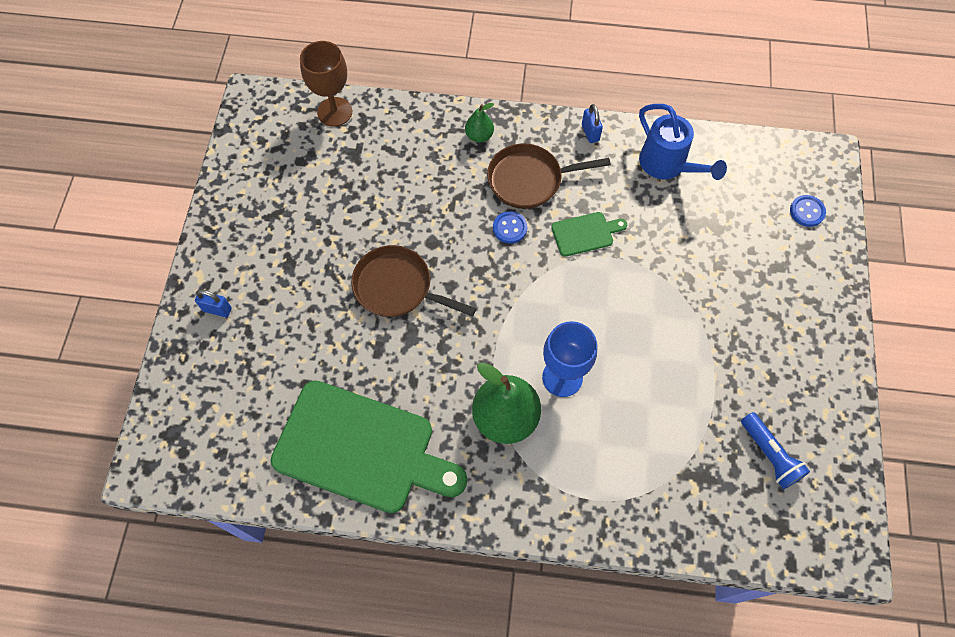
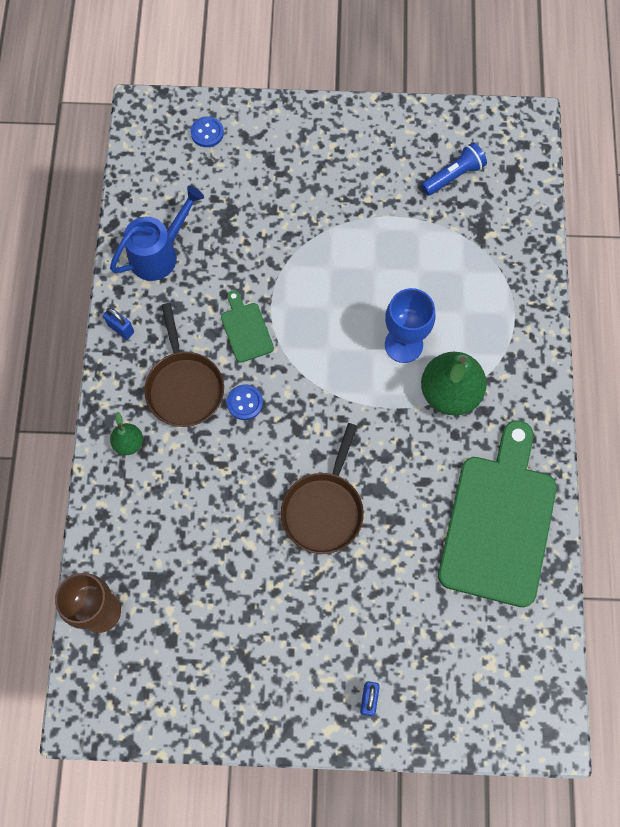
camera: 95 degrees left, 5 degrees up
(590, 133) = (121, 328): blue padlock -> blue padlock turned 60 degrees clockwise

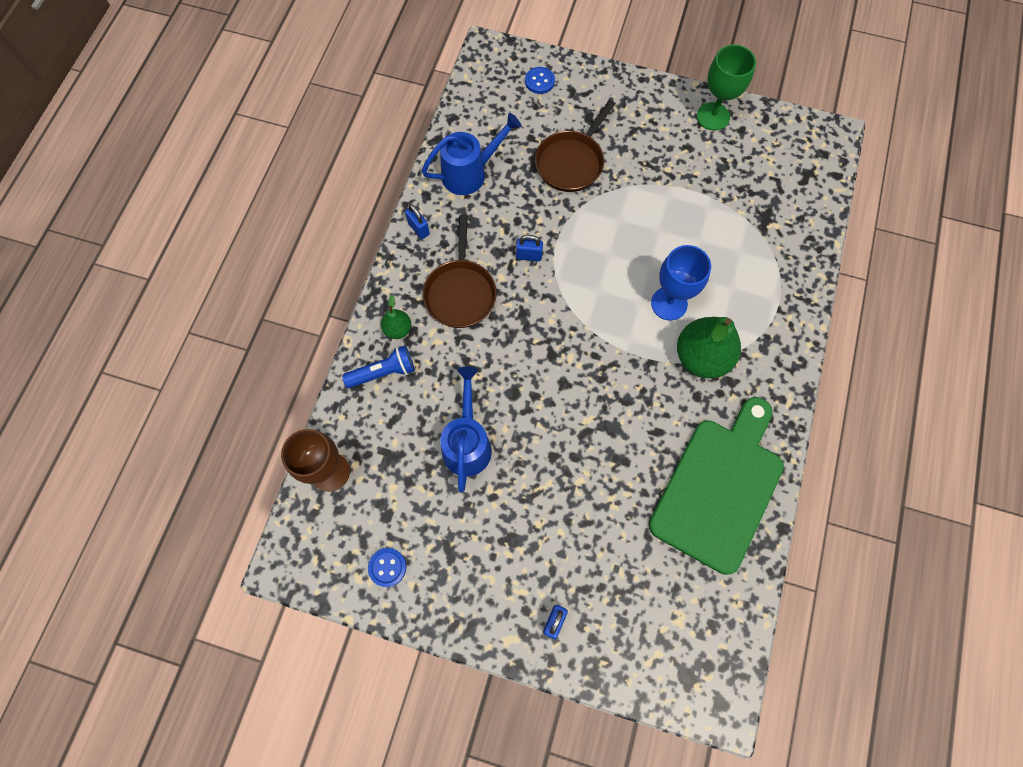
camera: 15 degrees right, 0 degrees up
(234, 543) = (467, 442): none -> blue watering can
(244, 403) = (510, 319): blue button -> blue button (387, 567)
(246, 329) = (529, 256): green cutting board -> blue padlock
(324, 509) = (558, 433): brown pan -> brown pan (571, 162)
(401, 130) = (713, 116): none -> green goblet
(453, 175) = (752, 166): blue flashlight -> blue flashlight (383, 372)

